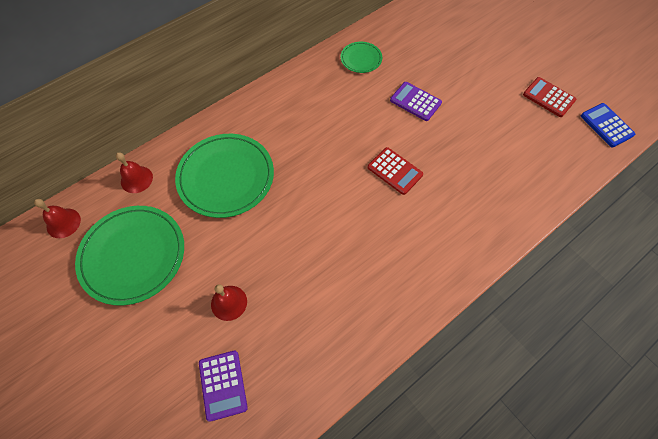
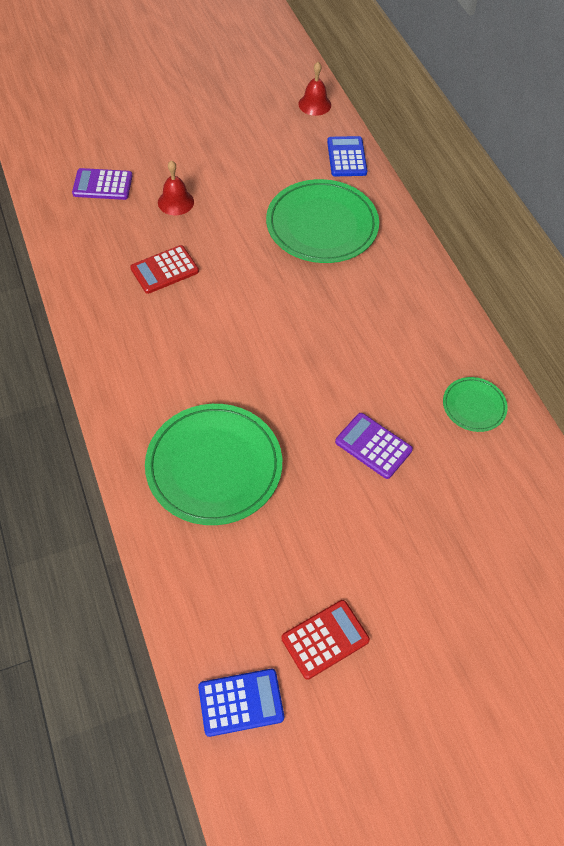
camera: 105 degrees right, 5 degrees down
(133, 255) = (257, 145): green plate -> green plate (214, 466)
(136, 179) = (346, 157): red bell -> blue calculator
(395, 171) = (268, 382): red calculator -> red calculator (164, 270)
(415, 102) = (373, 446): purple calculator -> purple calculator turned 105 degrees counterclockwise

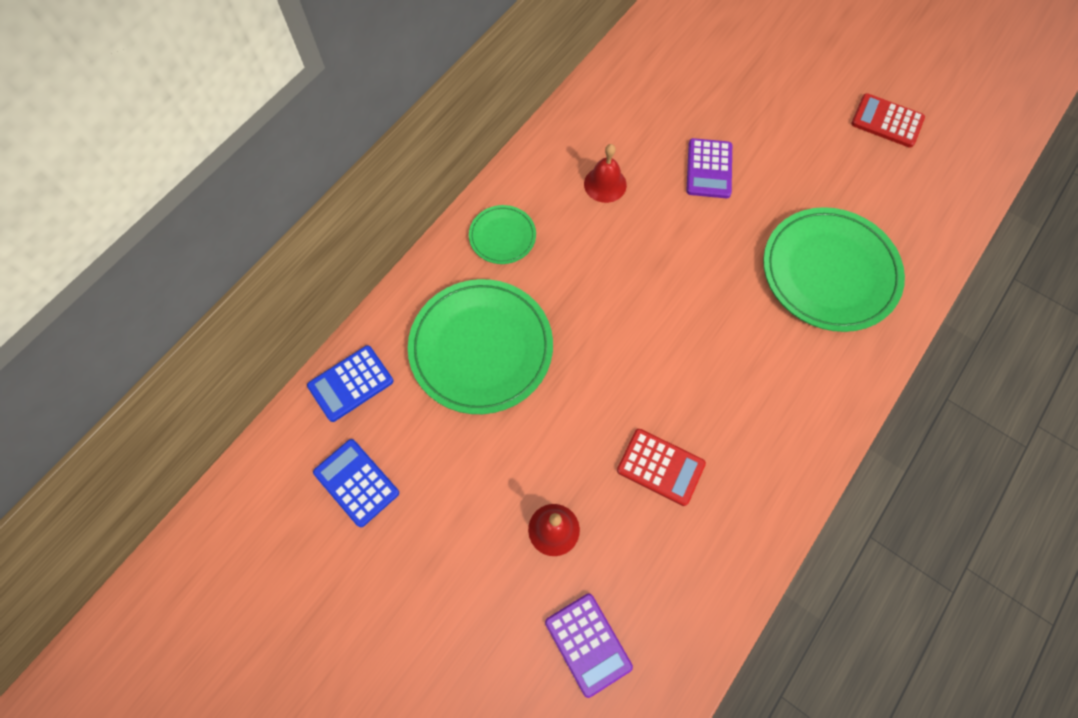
camera: 120 degrees left, 10 degrees up
(241, 702) = (973, 146): blue calculator -> blue calculator (356, 482)
(314, 104) = (268, 477): red bell -> red bell (605, 184)
(474, 406) = (610, 119): green plate -> green plate (502, 236)

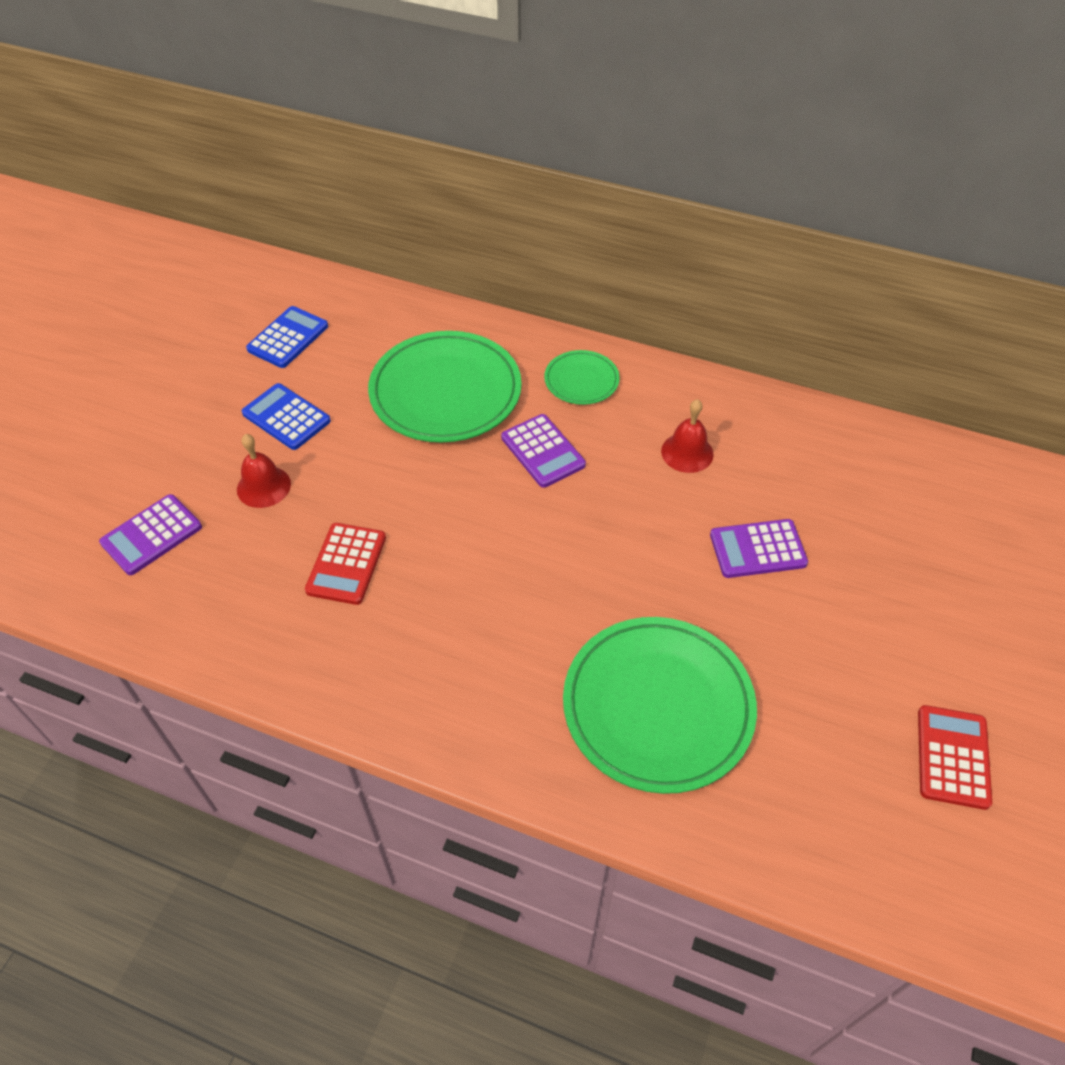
camera: 75 degrees right, 15 degrees down
(351, 383) = (383, 311): blue calculator -> blue calculator (286, 417)
(575, 286) = (543, 451): none -> purple calculator

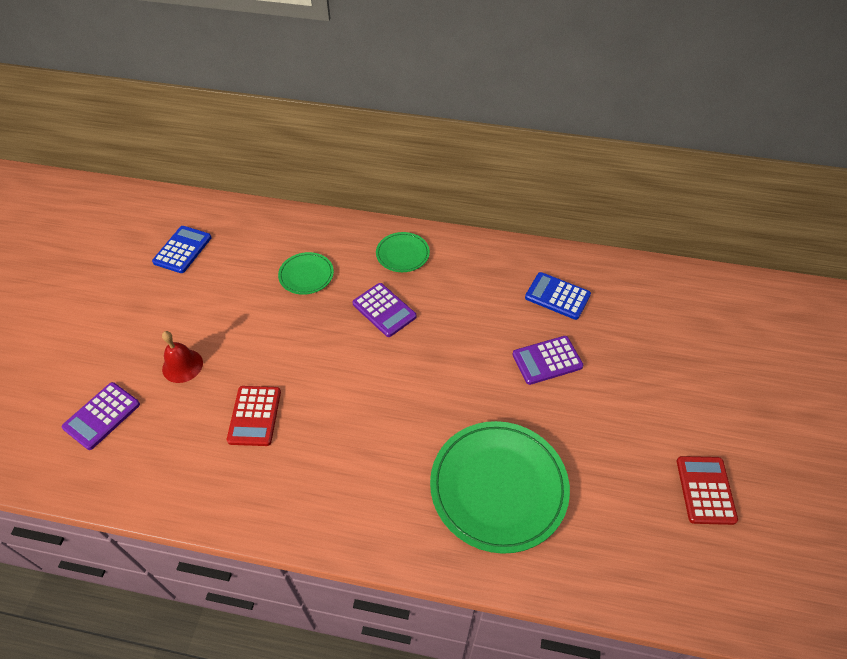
camera: 10 degrees left, 0 degrees up
(286, 417) = (191, 310): blue calculator -> blue calculator (557, 296)
(445, 391) = (306, 275): green plate -> green plate, size x0.50
(687, 452) = (486, 297): red bell -> none

